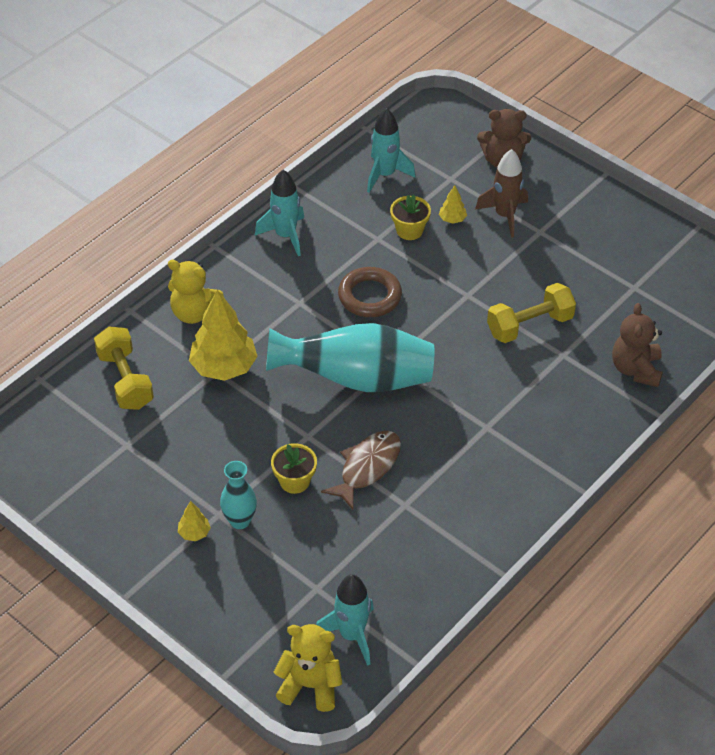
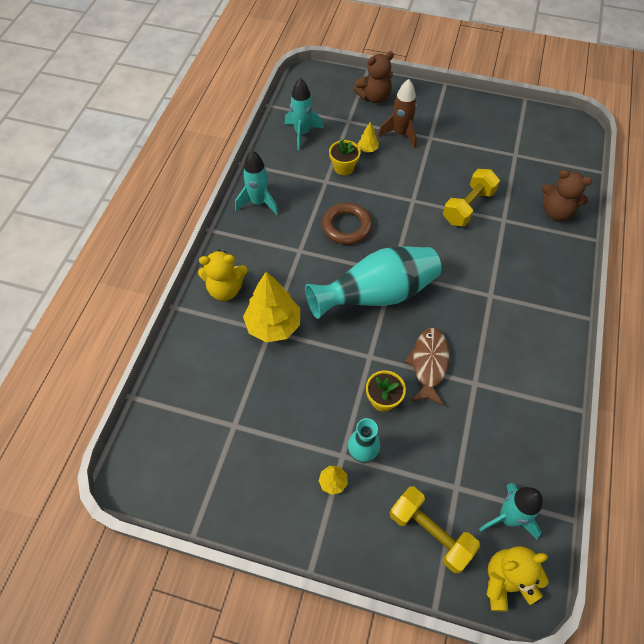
camera: 25 degrees left, 10 degrees up
(125, 380) = (202, 368): yellow dumbbell -> yellow dumbbell (430, 533)
(636, 369) = (556, 212): brown teddy bear -> brown teddy bear turned 45 degrees counterclockwise

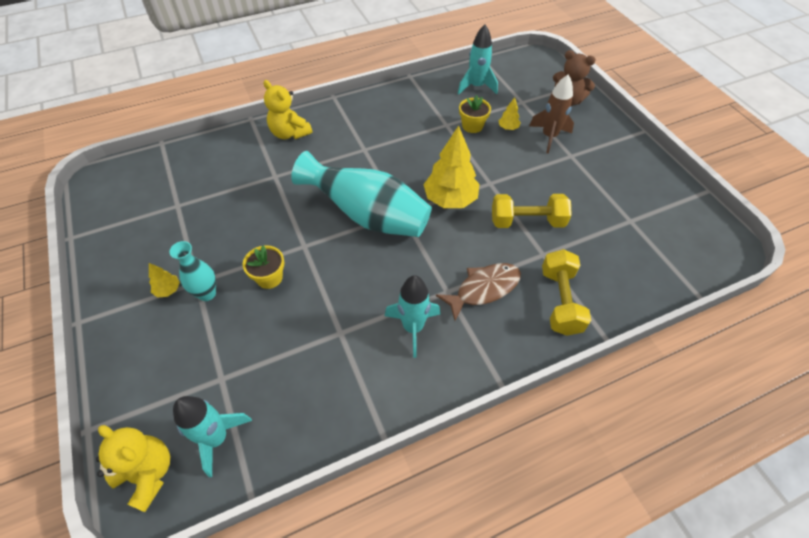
camera: 50 degrees right, 5 degrees down
(259, 203) = (384, 104): turquoise rocket -> turquoise rocket (413, 328)
(273, 325) = (281, 175): yellow tree -> yellow tree (450, 199)
(346, 226) = (416, 160): brown ring -> none
(429, 364) = (331, 288): brown fish -> brown fish (483, 289)
(430, 533) = (163, 384): yellow dumbbell -> yellow dumbbell (560, 301)
(556, 212) = (602, 289): brown teddy bear -> none

